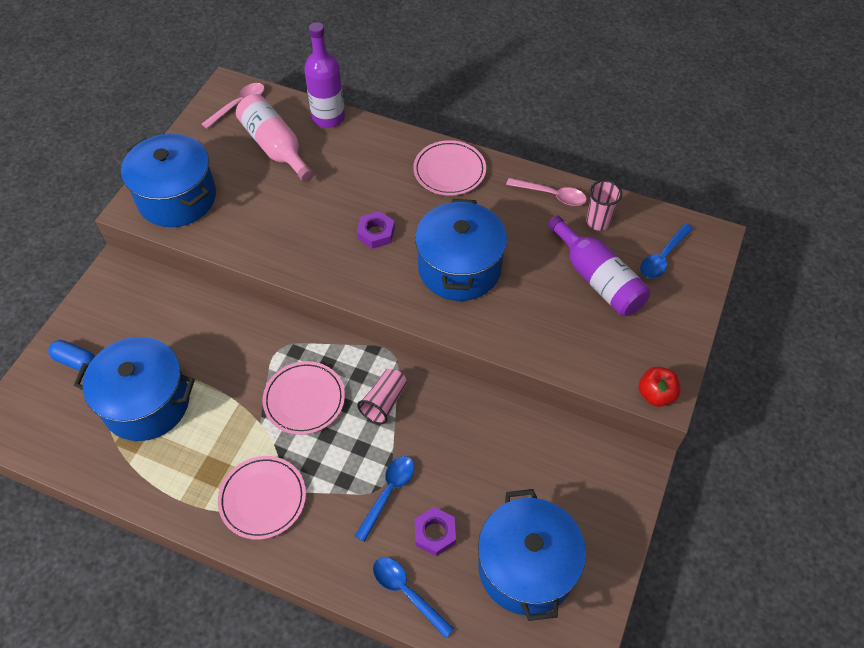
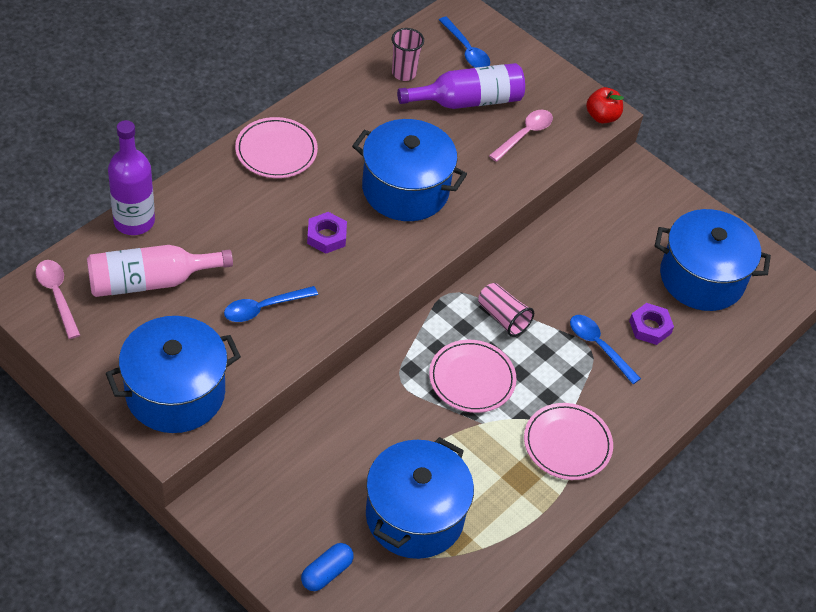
camera: 75 degrees left, 5 degrees down
(406, 592) = (696, 365): blue spoon -> blue spoon (263, 308)
(552, 195) = (353, 90): pink spoon -> pink spoon (525, 134)

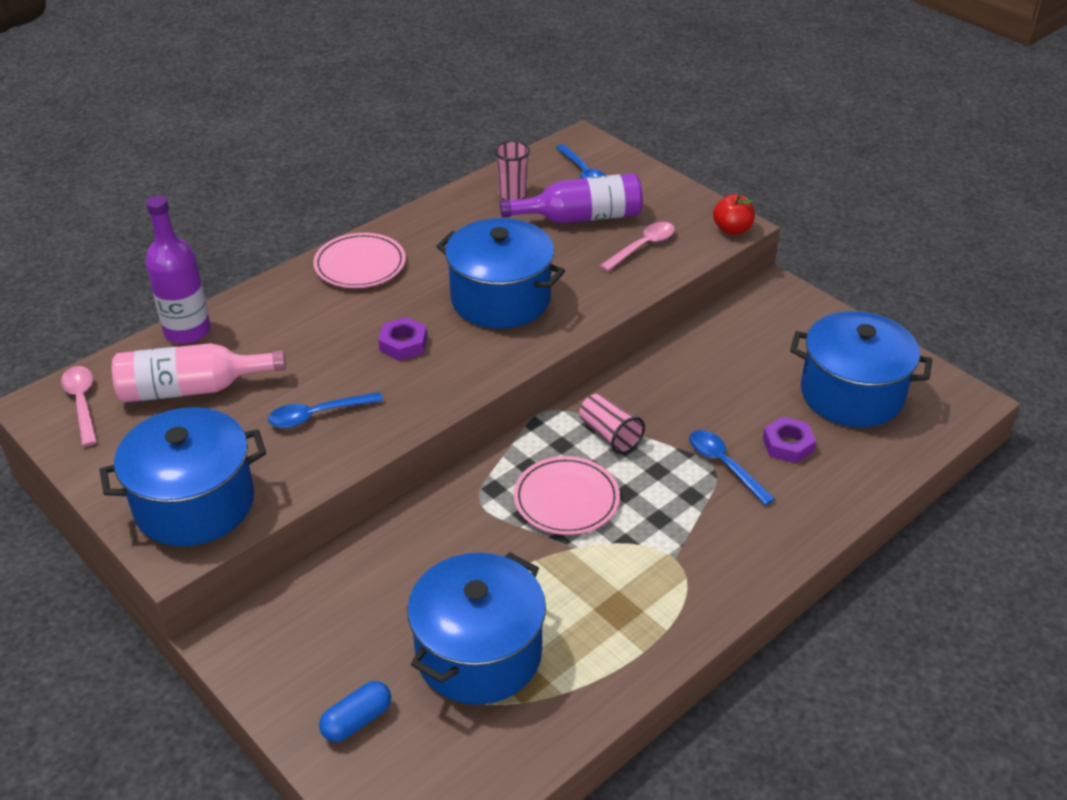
camera: 10 degrees right, 10 degrees down
(567, 444) = (680, 572): pink plate -> none

